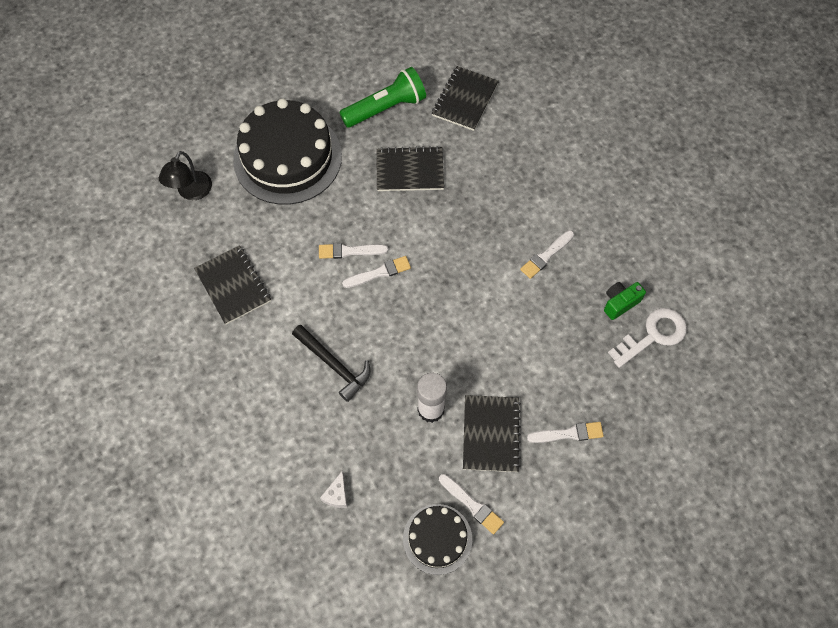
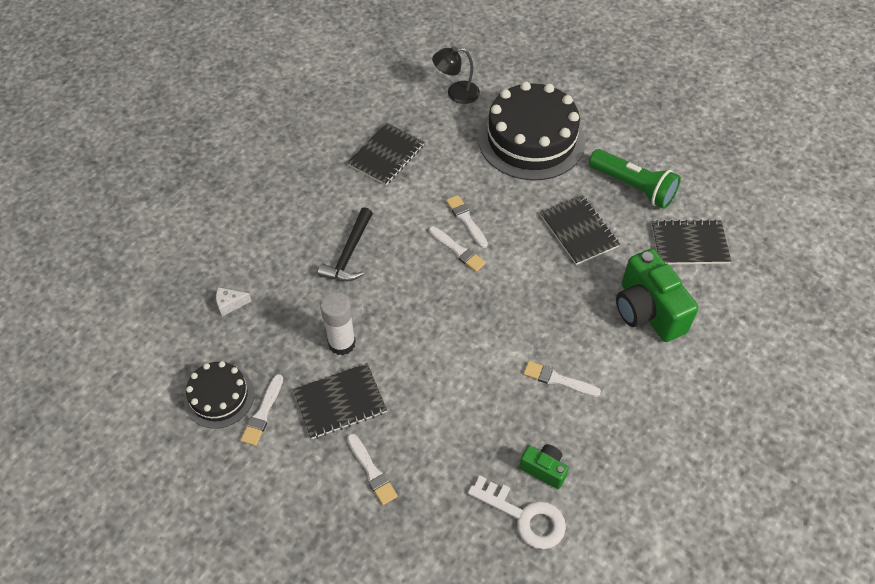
camera: 65 degrees right, 10 degrees down
(513, 161) = (647, 311): none -> green camera

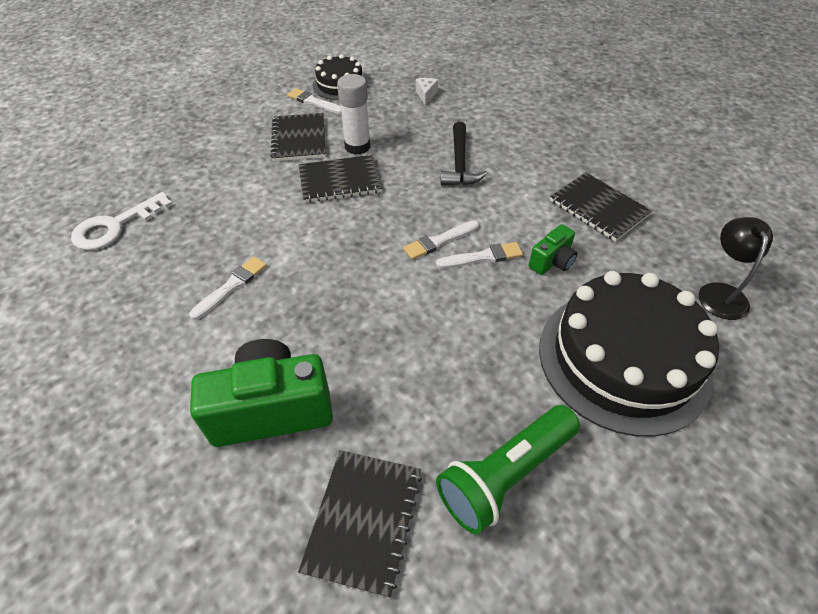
camera: 105 degrees right, 5 degrees down
(349, 254) = (460, 163): black hammer -> black hammer turned 120 degrees counterclockwise
(372, 471) = (225, 147): white brush -> none
(544, 469) = (146, 250): green camera -> green camera (552, 262)
(579, 231) = (434, 369): black notebook -> black notebook (340, 181)

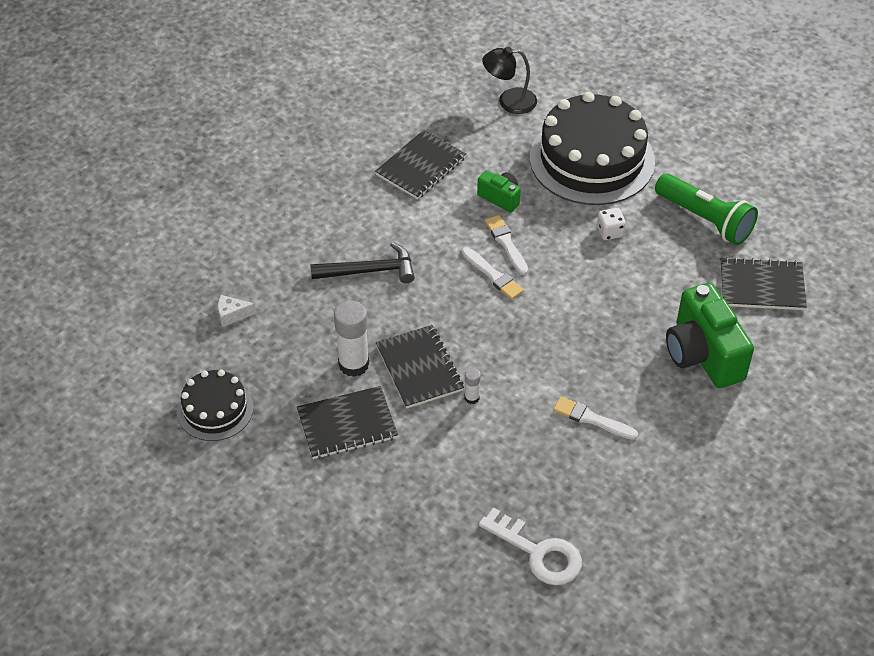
camera: 100 degrees left, 0 degrees up
(294, 208) = (472, 398): none -> white glue stick
(313, 102) = (261, 429): white brush -> none
(491, 353) = (610, 232): none -> white dice

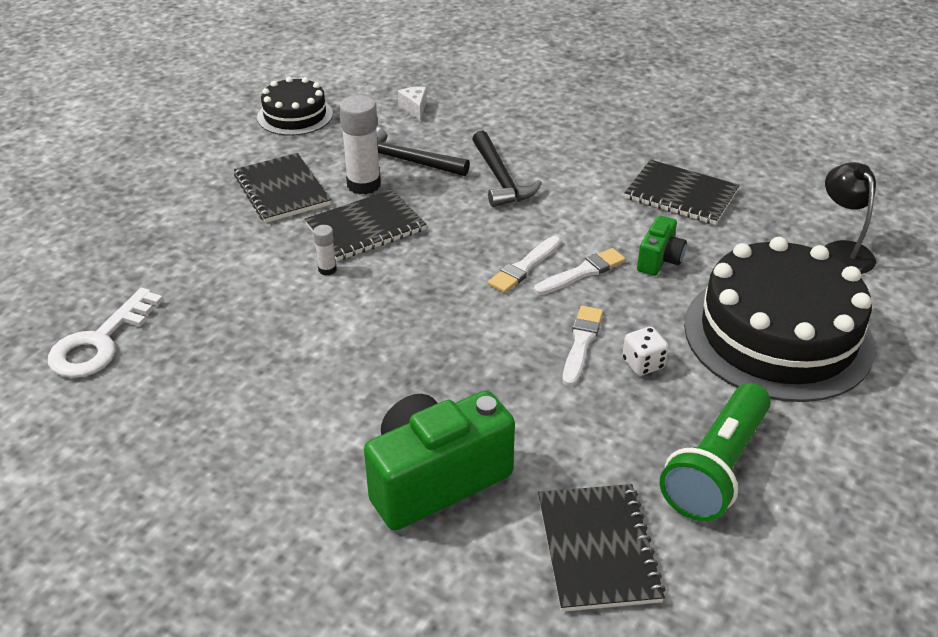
camera: 80 degrees right, 10 degrees down
(323, 331) = (405, 161): none -> black hammer
(591, 419) = (304, 371): white brush -> white brush (581, 343)

